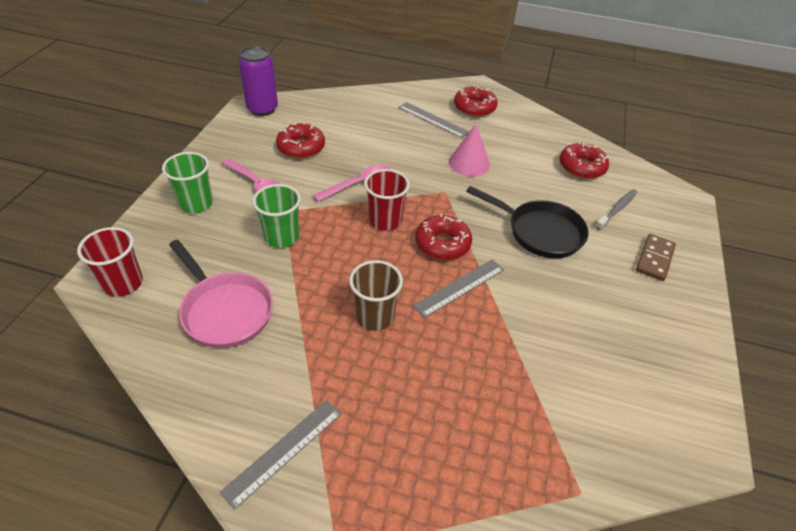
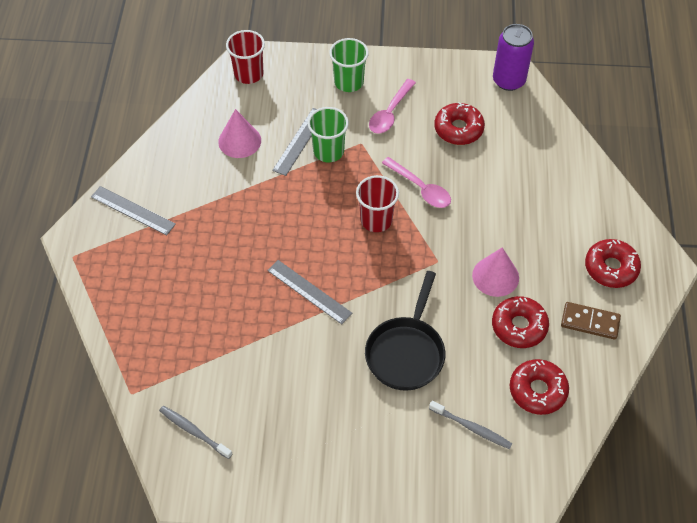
camera: 80 degrees right, 10 degrees up
(225, 310) = (239, 141): pink pan -> pink cone
(375, 316) = (259, 236): brown cup -> none
(433, 120) = (563, 230): grey ruler -> grey ruler (299, 141)
(442, 244) = (360, 270): red donut -> red donut (519, 326)
(632, 426) = (194, 431): none -> grey toothbrush
(654, 259) = (402, 463): brown domino -> brown domino (590, 322)

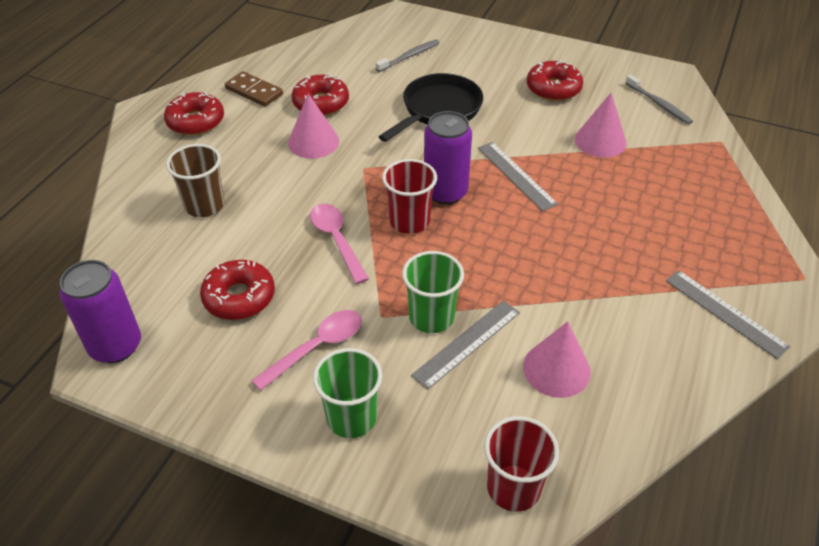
camera: 160 degrees left, 10 degrees down
(244, 357) = (600, 141): none -> pink cone
(360, 256) = (445, 192): none -> purple can
(472, 428) = (409, 56): grey toothbrush -> grey toothbrush turned 90 degrees clockwise
(535, 188) = (204, 205): none -> brown cup
(537, 390) = (338, 63): red donut -> red donut (553, 88)

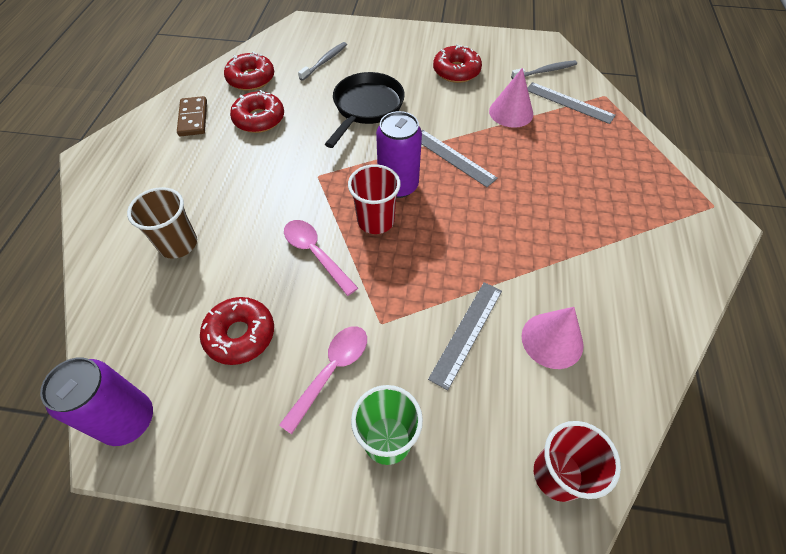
camera: 15 degrees left, 10 degrees up
(196, 121) = (145, 158): red donut -> red donut (251, 79)
(254, 91) = (193, 118): brown domino -> brown domino turned 60 degrees clockwise
(313, 142) = (264, 159): pink cone -> none
(431, 317) = (426, 314): green cup -> none
(659, 104) = (545, 71): grey toothbrush -> grey toothbrush turned 60 degrees counterclockwise
(725, 313) = (667, 252): grey ruler -> grey ruler (569, 102)

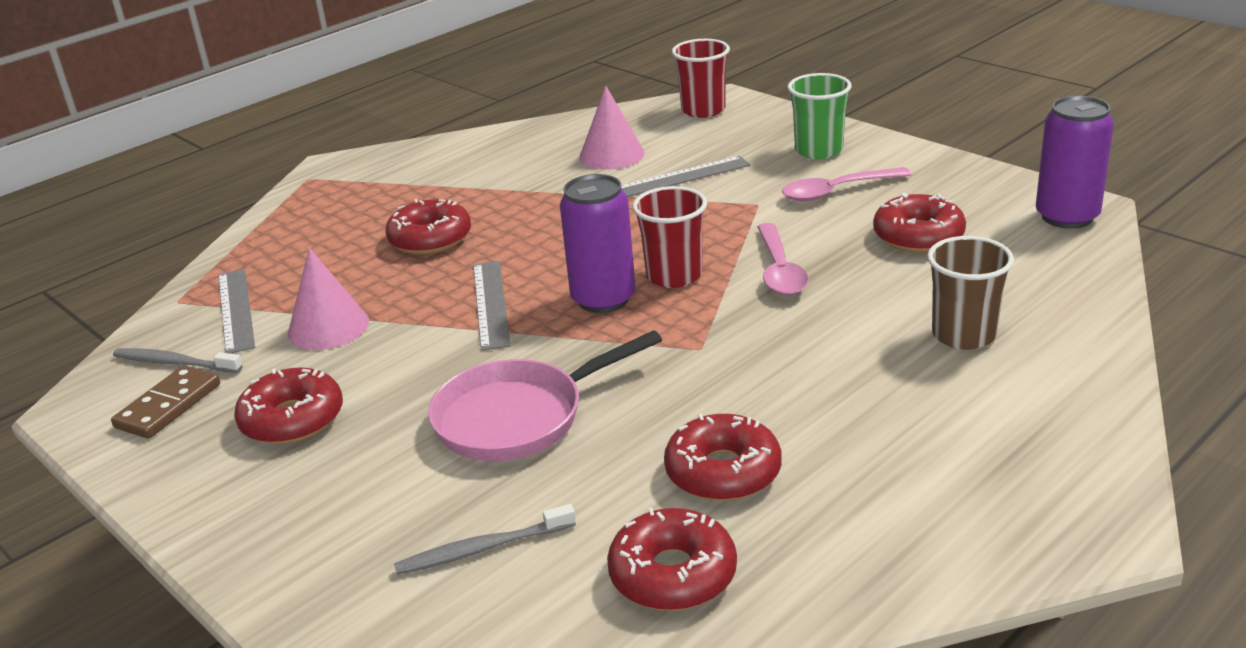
camera: 140 degrees left, 25 degrees down
(193, 118) = (855, 527): brown domino -> brown domino (168, 406)
(366, 107) = (518, 417): black pan -> pink pan
(551, 188) = (430, 239): none -> red donut

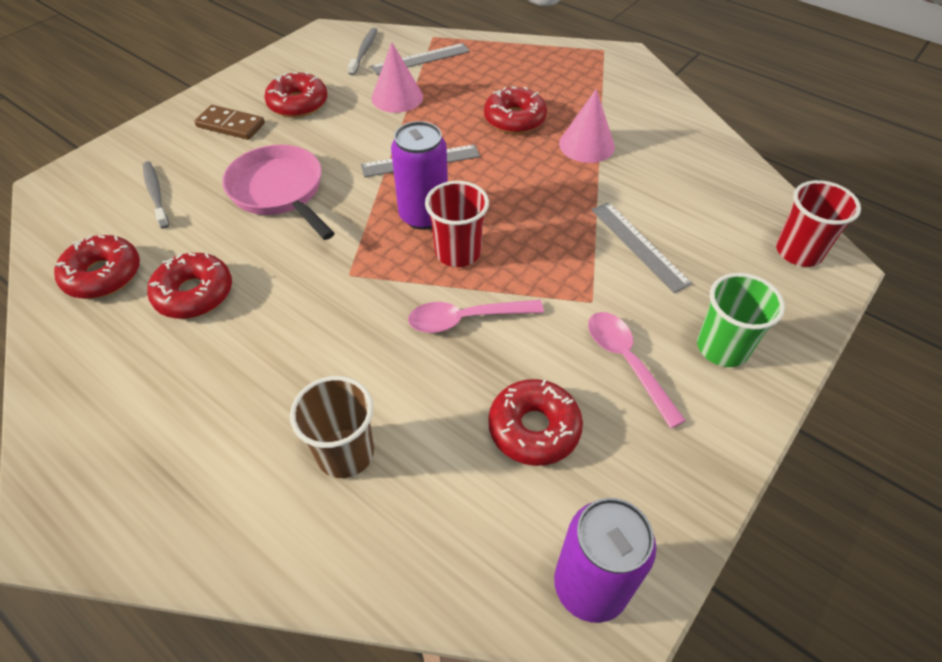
camera: 80 degrees right, 20 degrees up
(168, 406) = (321, 60): brown domino -> brown domino (230, 125)
(611, 155) = (676, 197): pink cone -> pink cone (586, 145)

